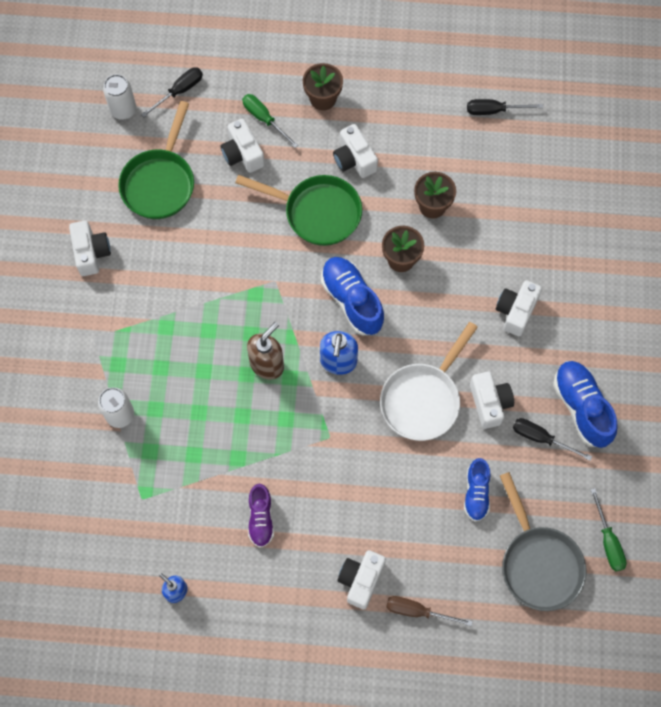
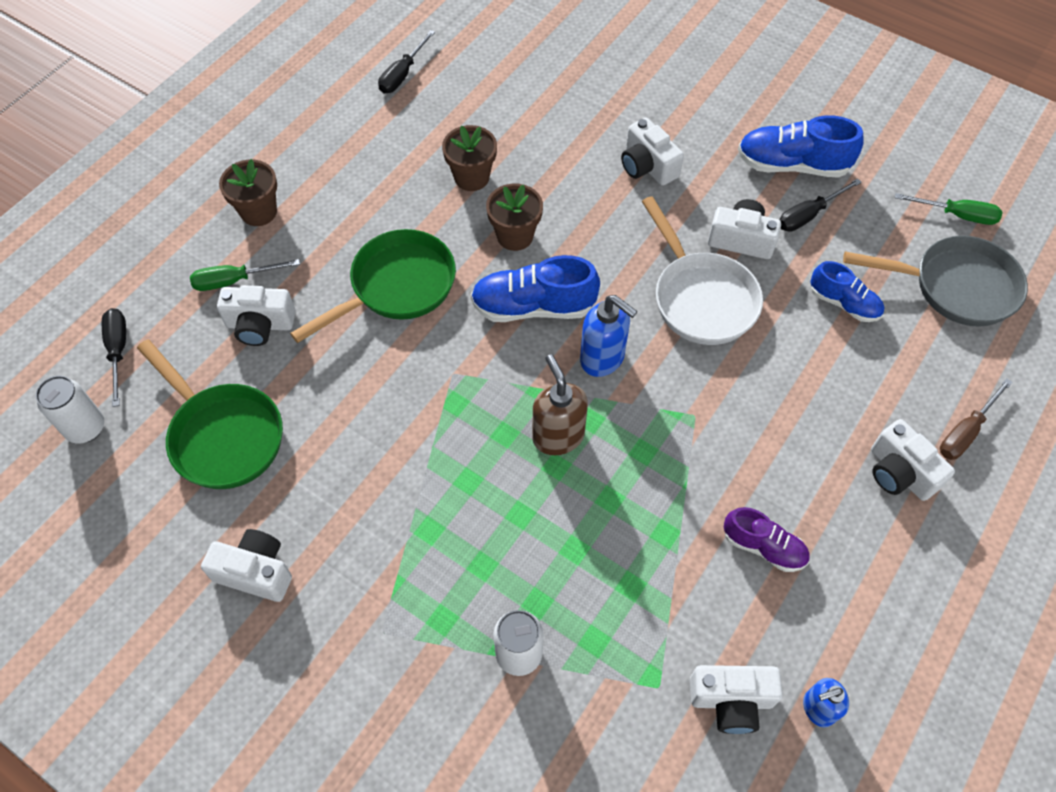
camera: 60 degrees left, 10 degrees down
(354, 159) = (359, 219): white camera -> white camera (731, 700)

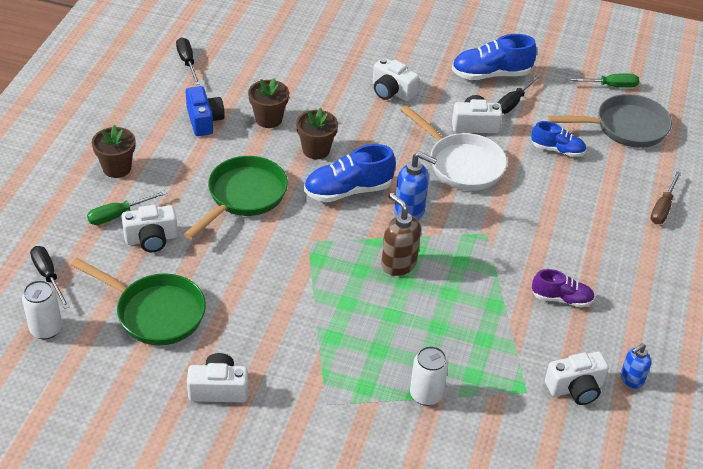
camera: 20 degrees left, 15 degrees down
(390, 163) = (204, 120): none -> blue camera
(402, 74) = (187, 62): black screwdriver -> black screwdriver turned 150 degrees clockwise
(899, 472) = (631, 239): white camera -> none

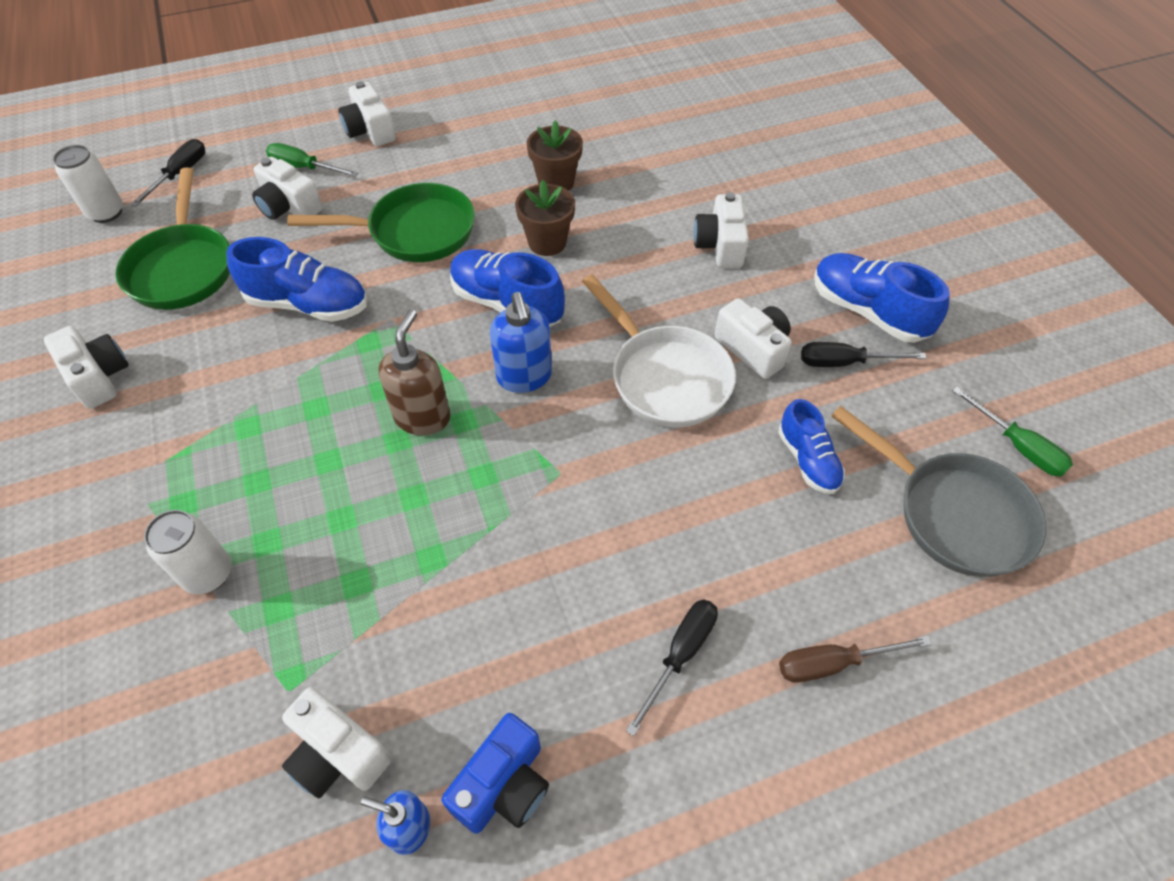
camera: 55 degrees right, 10 degrees up
(117, 168) = (370, 130): brown flower pot -> white camera
(187, 62) = (576, 86): black screwdriver -> black screwdriver (680, 655)
(204, 120) = (502, 143): blue camera -> blue camera (503, 785)
(257, 270) = (308, 304): none -> blue shoe
(461, 164) = (664, 377): white pan -> white pan turned 45 degrees counterclockwise
(561, 299) = (509, 632): purple shoe -> none

